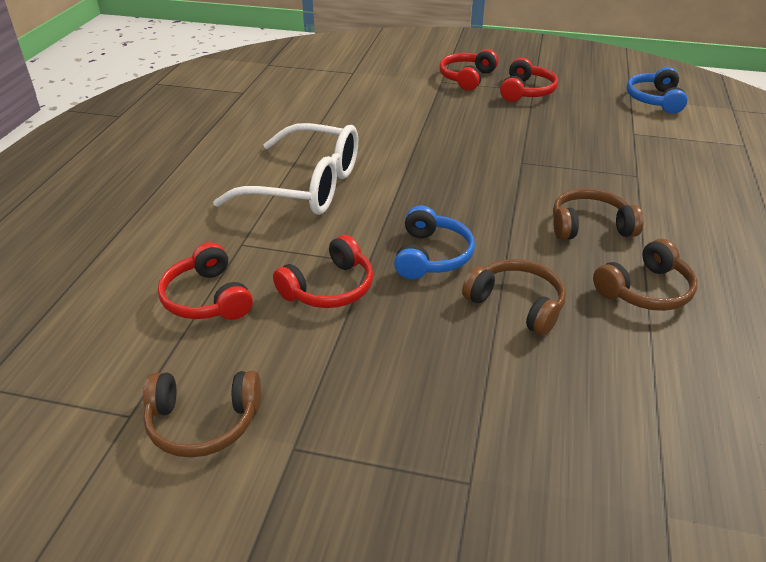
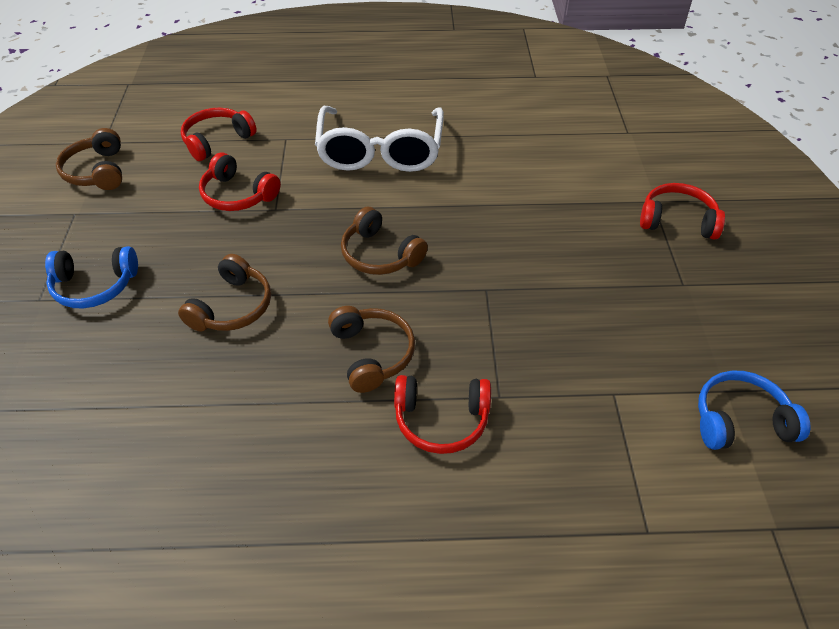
camera: 75 degrees right, 10 degrees up
(431, 256) = (293, 244): blue headphones -> blue headphones (95, 286)
(526, 91) = (674, 278): red headphones -> red headphones (441, 420)
(645, 290) = (267, 401): brown headphones -> brown headphones (380, 254)

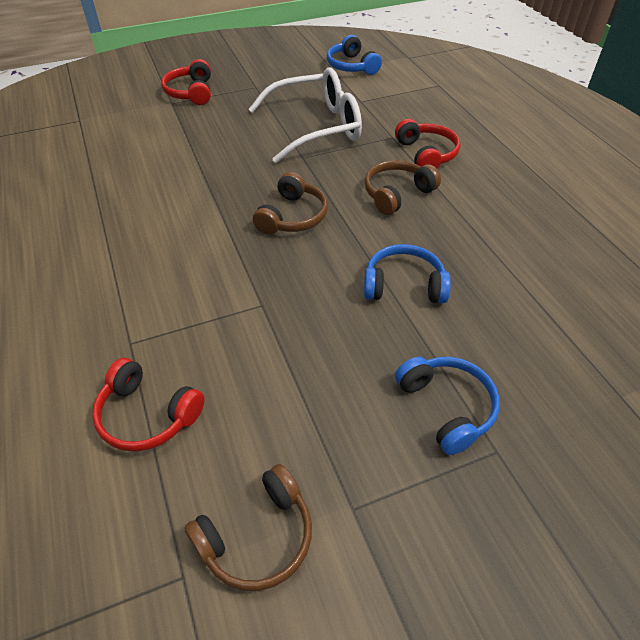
camera: 110 degrees left, 0 degrees up
(232, 307) = (403, 285): brown headphones -> blue headphones
(238, 195) = (250, 345): red headphones -> none
(380, 151) = (138, 256): white glasses -> white glasses (315, 127)

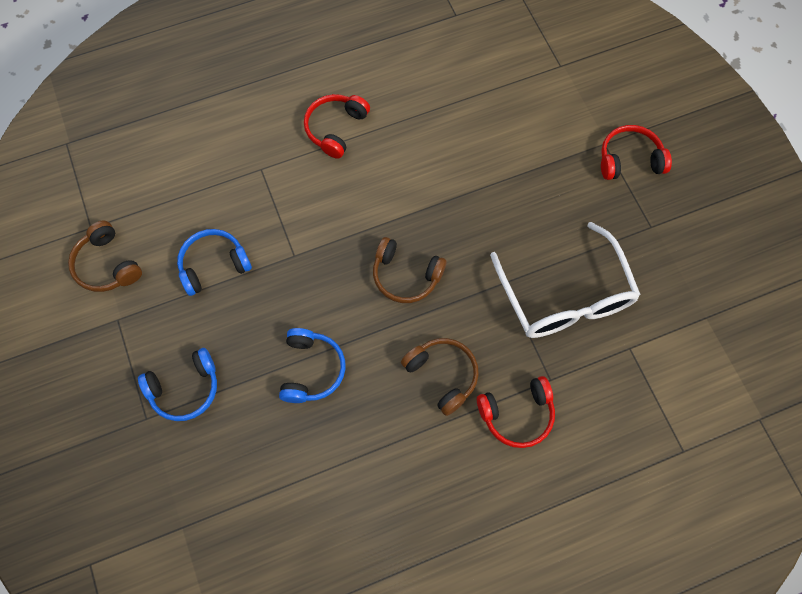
camera: 90 degrees right, 20 degrees up
(147, 415) = (198, 191): red headphones -> red headphones (336, 128)
(351, 66) = (721, 340): blue headphones -> blue headphones (213, 265)

